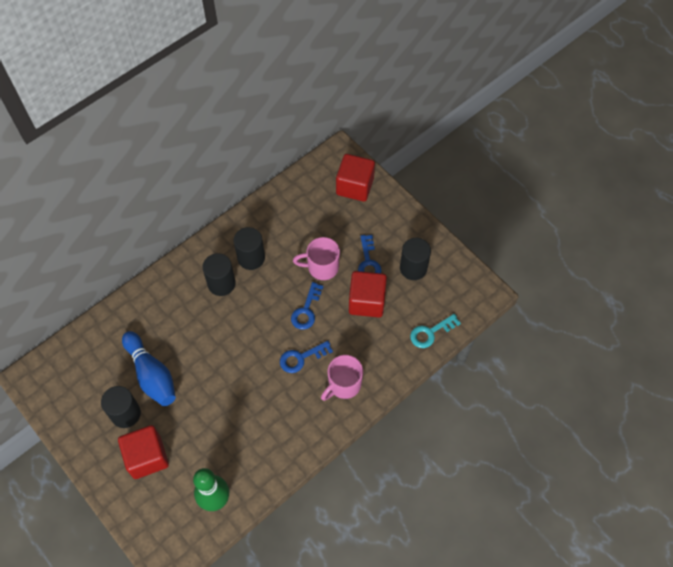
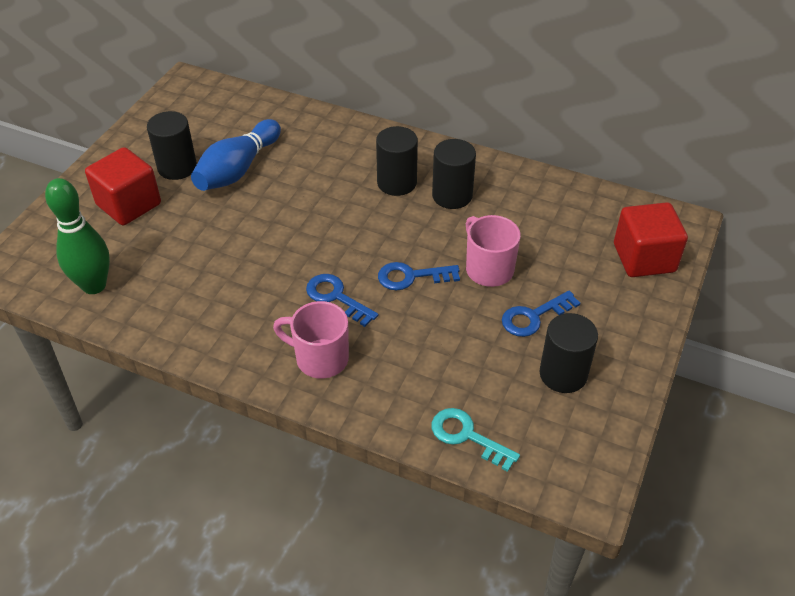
camera: 65 degrees right, 15 degrees down
(366, 301) = (468, 338): red cube -> none

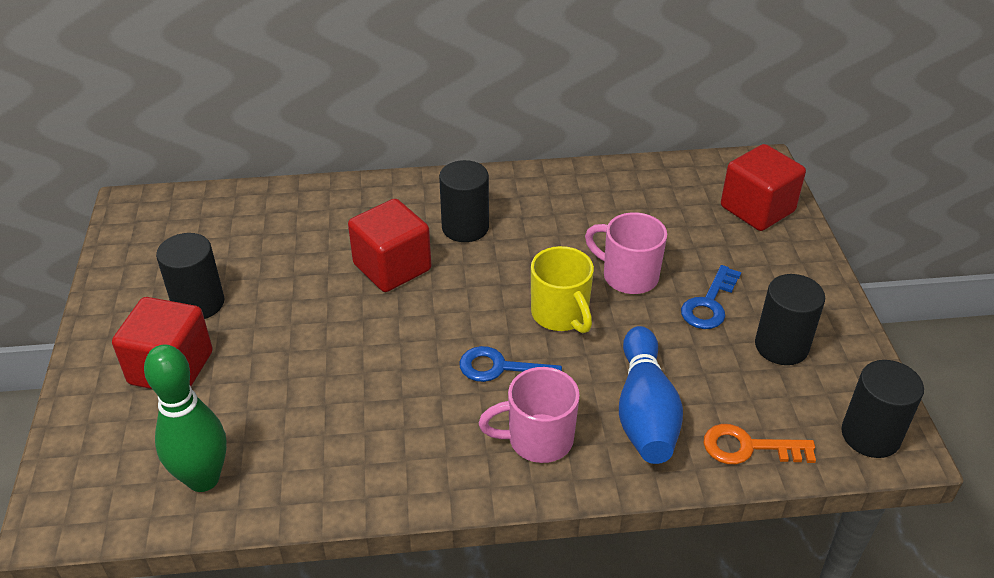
camera: 30 degrees left, 5 degrees down
(238, 169) = (275, 278): blue bowling pin -> blue bowling pin (645, 411)
(321, 192) = (392, 267): none -> red cube
(412, 277) = (560, 315): blue key -> yellow mug
(452, 195) = (532, 219): black cylinder -> black cylinder (870, 435)
(467, 436) = (749, 447): turquoise key -> orange key

